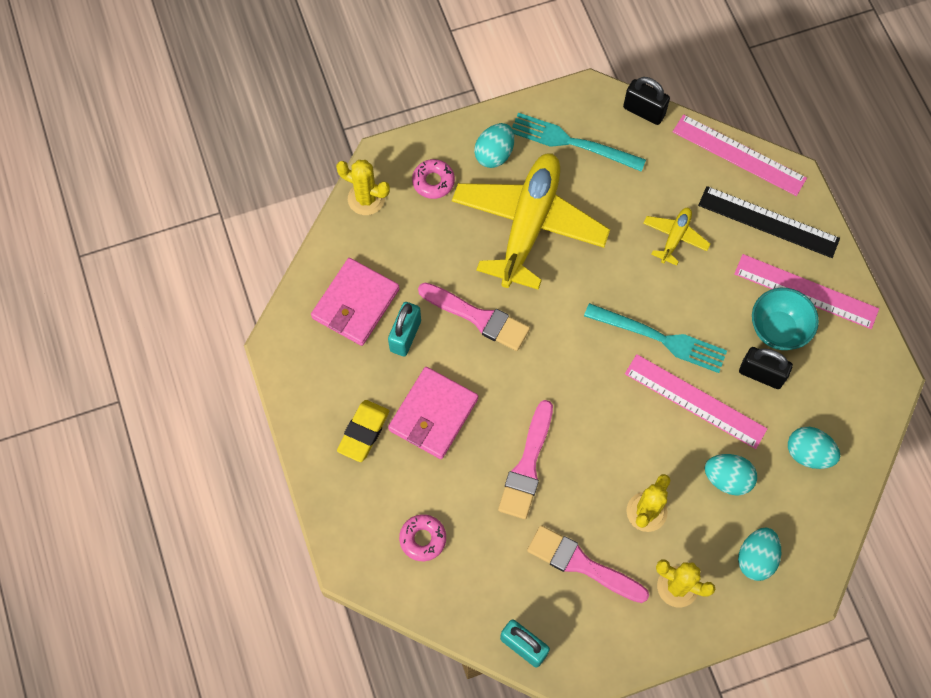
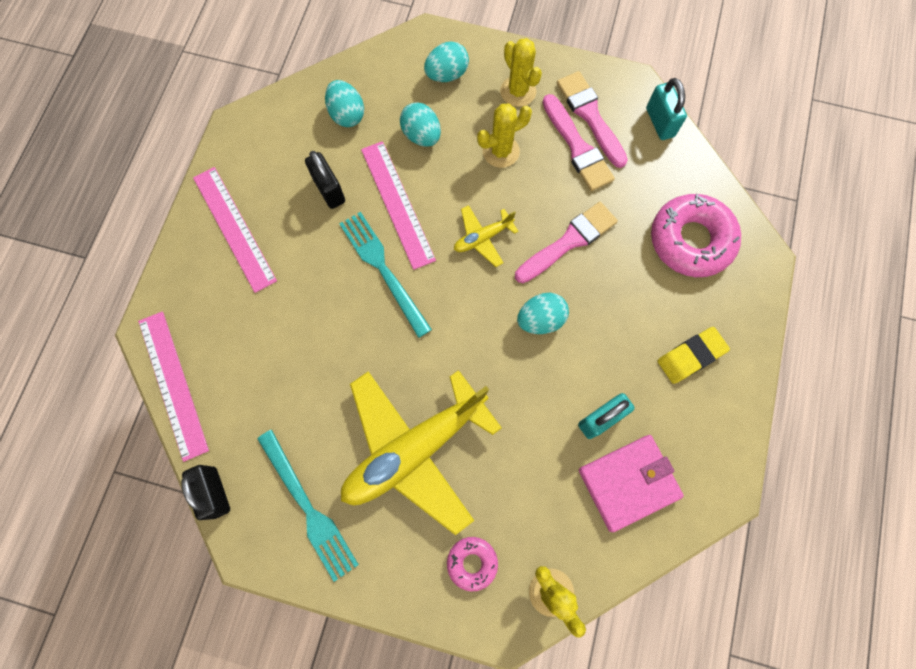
camera: 145 degrees left, 5 degrees up
(423, 539) = (691, 240): pink donut -> pink donut, size x1.95
(433, 414) = (620, 332): pink wallet -> none
(478, 317) = (523, 391): pink brush -> pink brush (590, 116)
(494, 154) = (391, 550): turquoise egg -> turquoise egg (540, 319)
(675, 237) = (296, 346): yellow plane -> yellow plane (482, 238)
(768, 222) = (207, 305): black ruler -> none
(778, 329) = (284, 214): turquoise bowl -> none

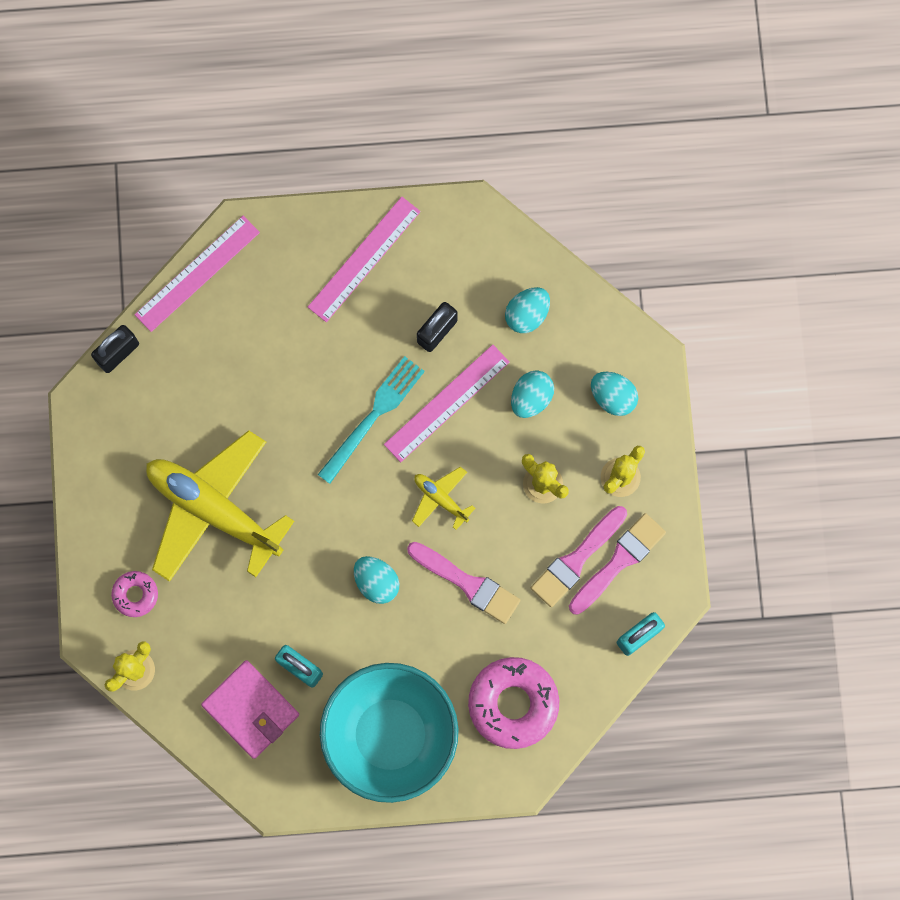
camera: 70 degrees right, 5 degrees up
(308, 508) = (132, 438): turquoise fork -> none
(691, 356) = (390, 735): yellow eraser -> turquoise bowl

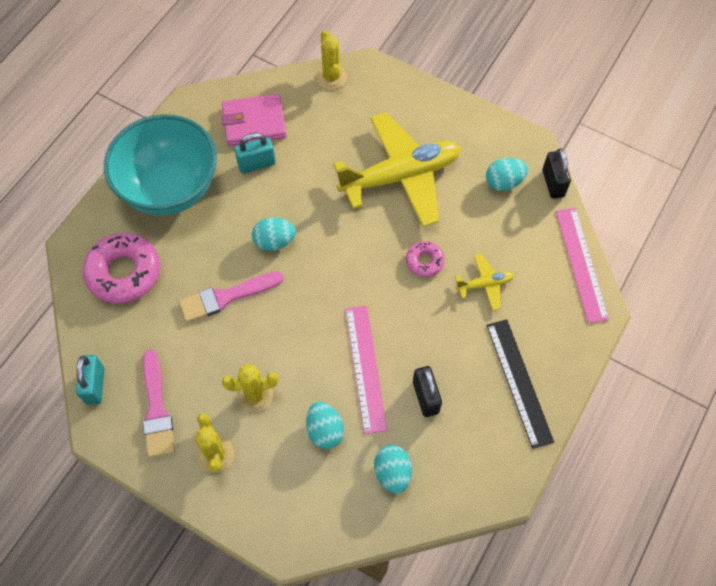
camera: 125 degrees right, 15 degrees down
(135, 594) = (378, 103): pink donut -> pink donut (424, 261)
(364, 259) = (519, 382): pink ruler -> black ruler
(373, 416) = (392, 313): turquoise fork -> none
(440, 498) = (299, 318): yellow plane -> yellow plane (484, 284)
(576, 559) = (182, 380): pink brush -> none
(612, 397) = (280, 493): turquoise egg -> turquoise egg (503, 182)

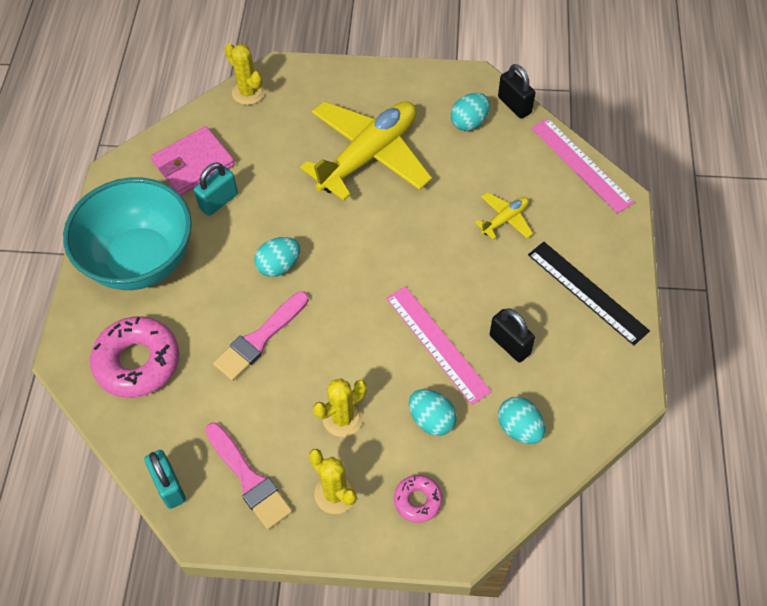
camera: 25 degrees left, 5 degrees down
(424, 261) = (436, 223): pink donut -> pink donut (417, 500)

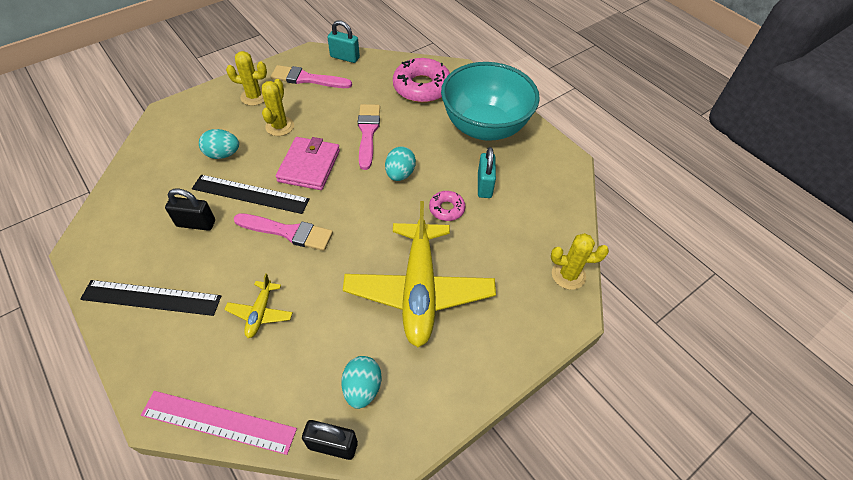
camera: 135 degrees right, 5 degrees down
(193, 164) = (532, 197): pink wallet -> pink wallet (309, 166)
(417, 500) = (203, 117): pink donut -> pink donut (446, 209)
(431, 276) = (288, 232): none -> pink brush
(437, 344) = (250, 194): pink ruler -> black ruler
(519, 428) = (159, 181): turquoise egg -> none

